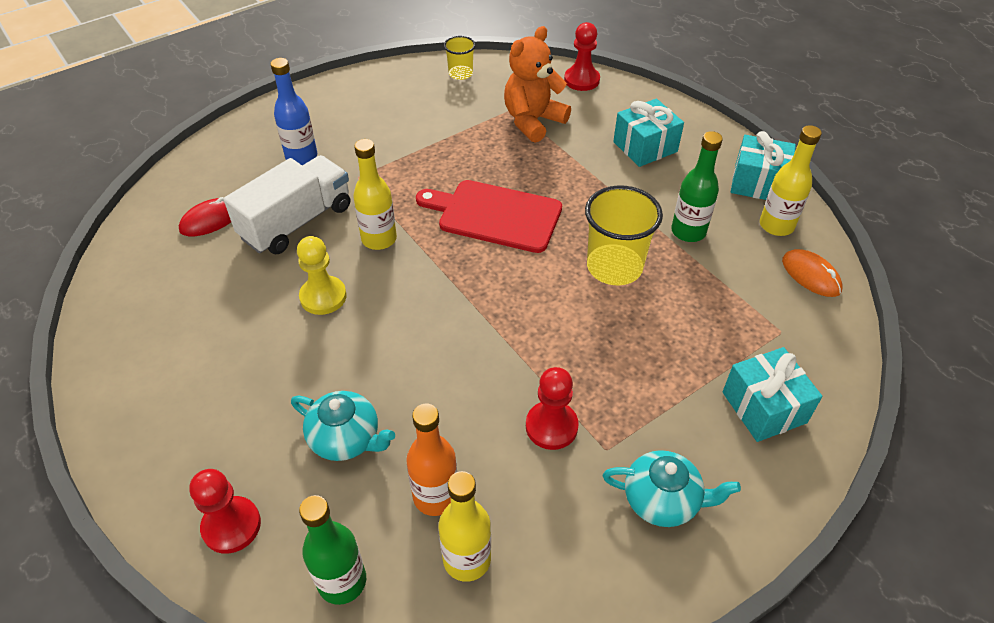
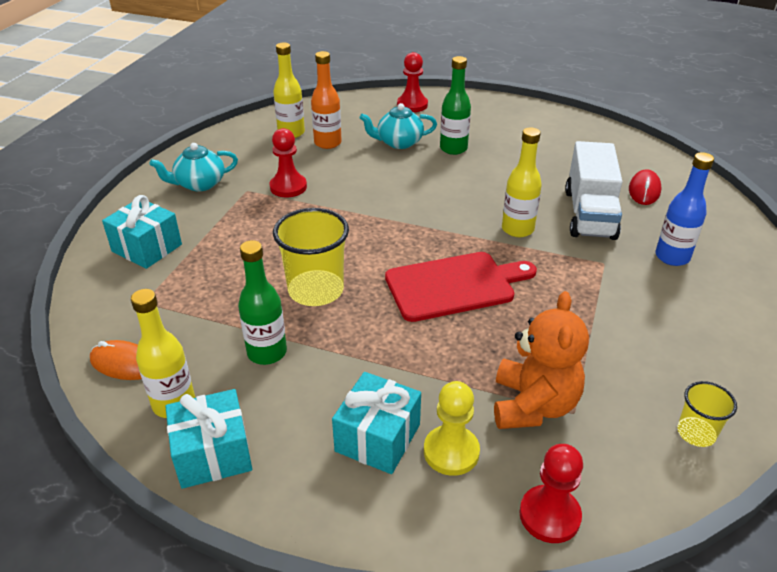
camera: 145 degrees right, 10 degrees down
(323, 297) = (502, 185): yellow pawn -> yellow pawn (451, 452)
(342, 581) = (342, 110): green bottle -> green bottle (453, 149)

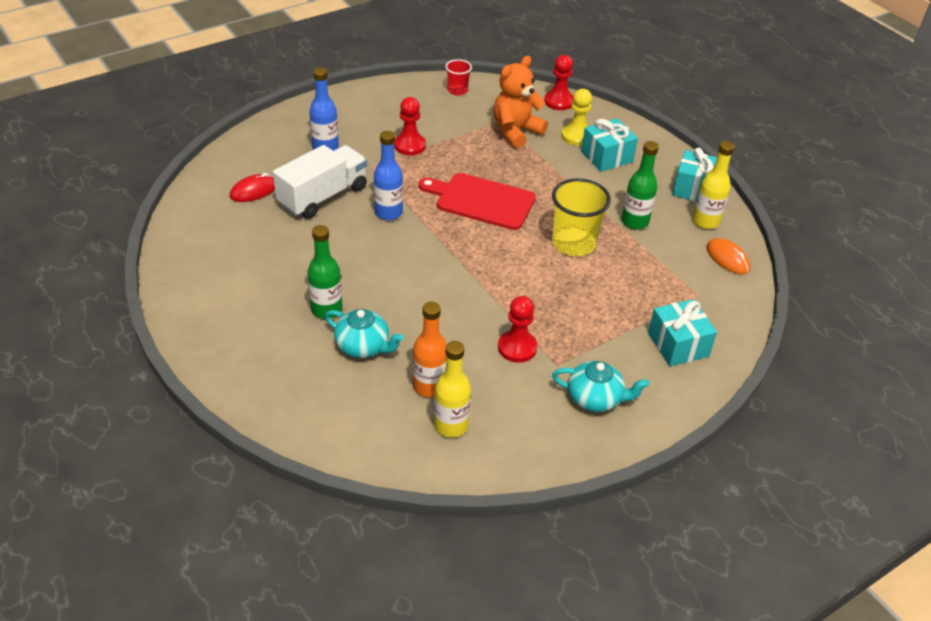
camera: 145 degrees left, 5 degrees up
(412, 105) = (281, 395): red pawn -> red pawn (410, 145)
(517, 229) = (388, 212): yellow bottle -> blue bottle
(696, 433) = (457, 90): yellow cup -> red cup

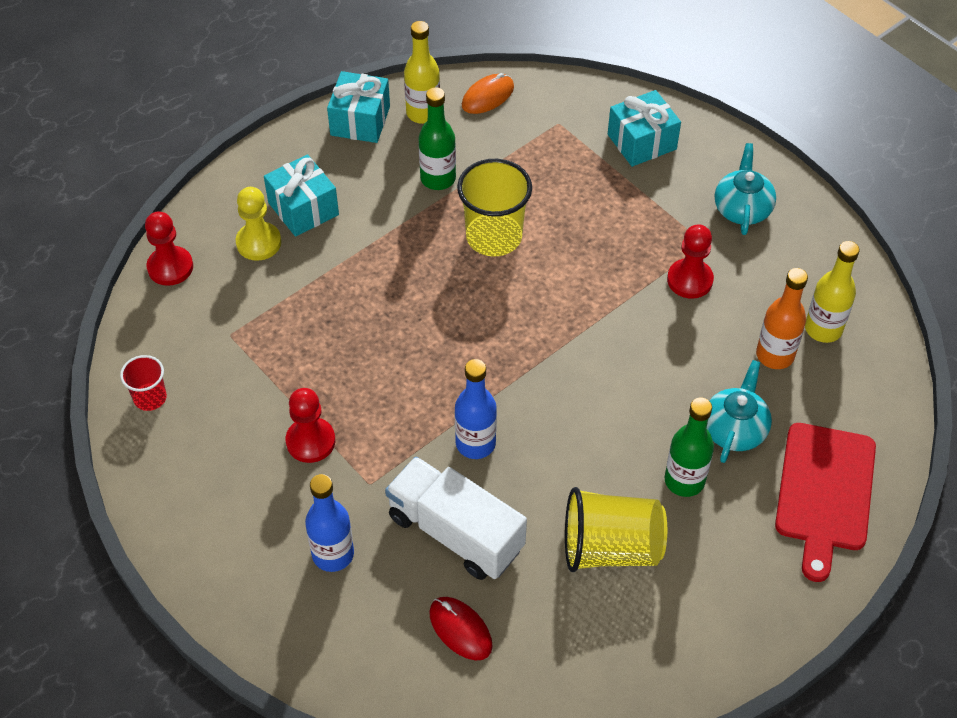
camera: 95 degrees left, 10 degrees up
(285, 263) = (610, 548): none -> yellow cup
(481, 201) = (427, 339): red cutting board -> red cutting board (824, 492)
(516, 132) = (256, 313): orange teddy bear -> none

